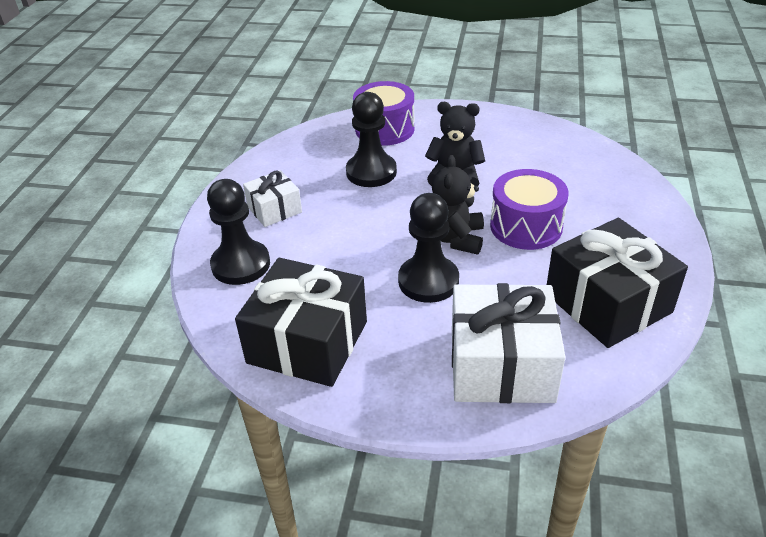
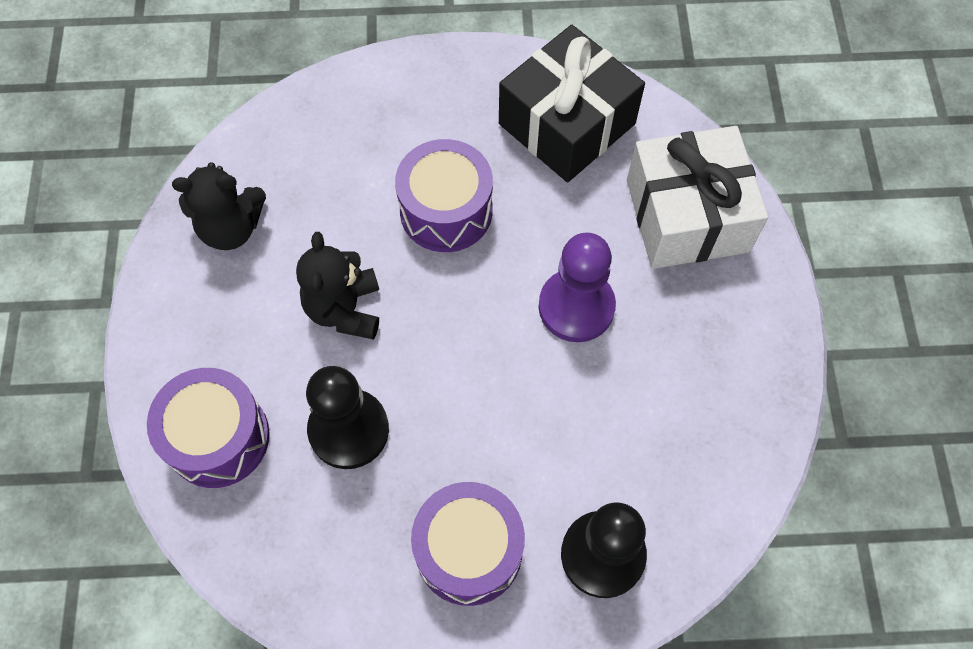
camera: 105 degrees left, 25 degrees up
(274, 209) = (469, 550): white gift -> purple drum
(307, 342) = (715, 420): black gift -> none
(428, 281) = (576, 307): black pawn -> purple pawn
(456, 238) = (487, 288): black teddy bear -> black teddy bear (231, 228)

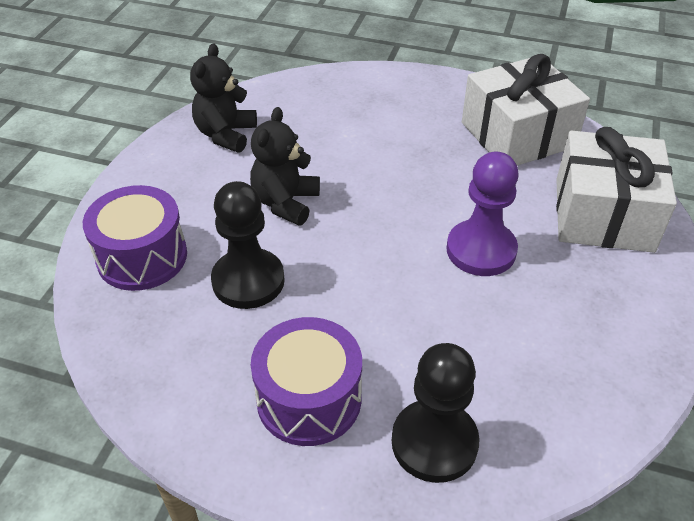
camera: 20 degrees right, 20 degrees down
(231, 228) = (226, 135): black teddy bear -> black teddy bear turned 90 degrees clockwise
(446, 211) = (396, 163): purple drum -> none
(567, 124) = (518, 135): black gift -> white gift

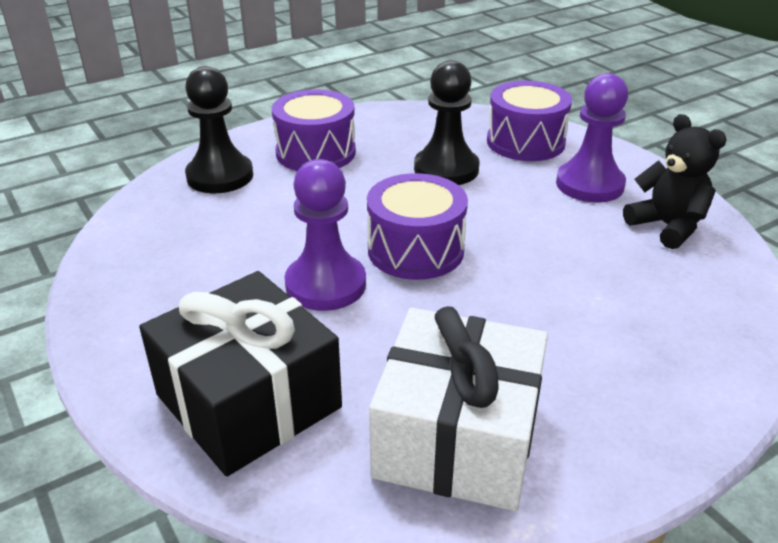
camera: 130 degrees right, 10 degrees down
(195, 189) = (589, 184): none -> purple pawn
(285, 203) = (519, 217): black teddy bear -> none
(389, 231) = (415, 250): none -> purple drum
(603, 214) = (248, 401): white gift -> black gift

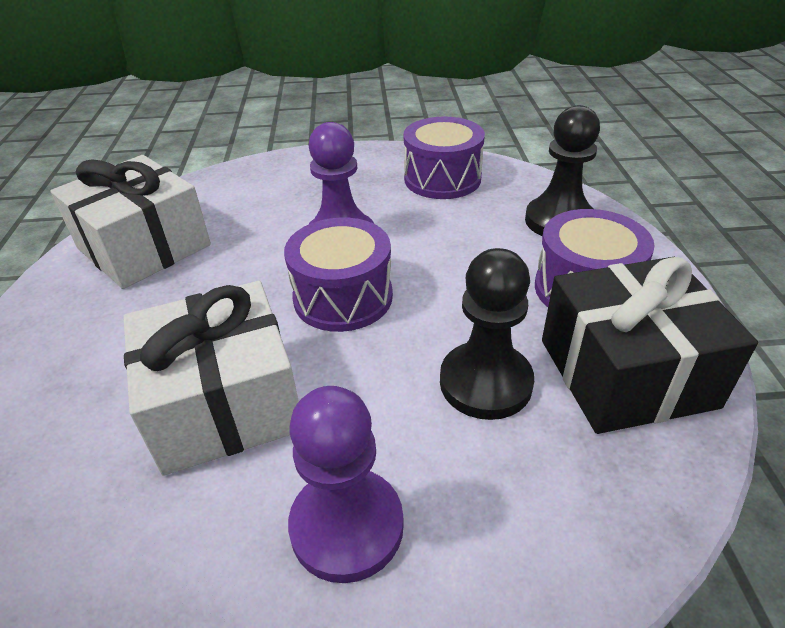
camera: 120 degrees right, 5 degrees up
(248, 401) = (262, 187): black gift -> black gift (626, 373)
(525, 142) = (524, 521): purple drum -> purple drum (442, 179)
(575, 259) = (224, 403): none -> white gift
(667, 226) = (184, 549): black teddy bear -> none

